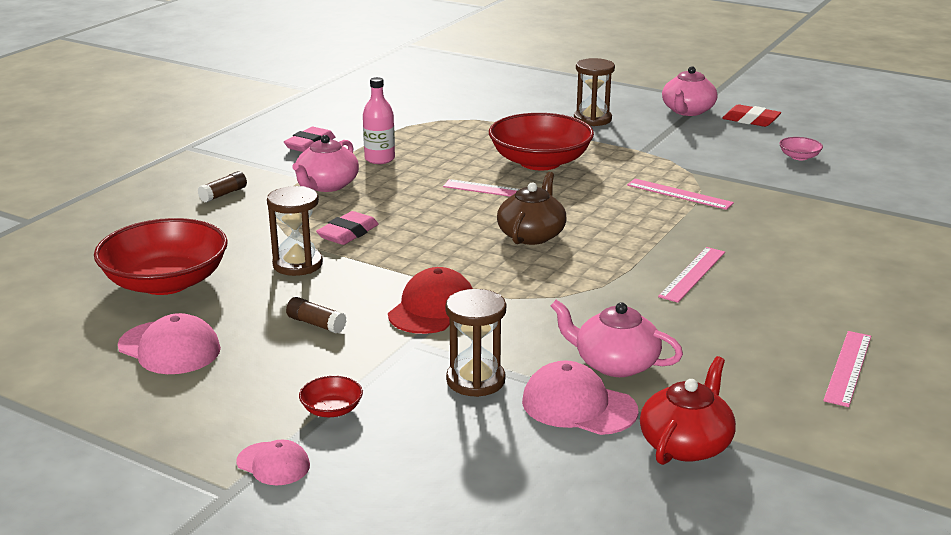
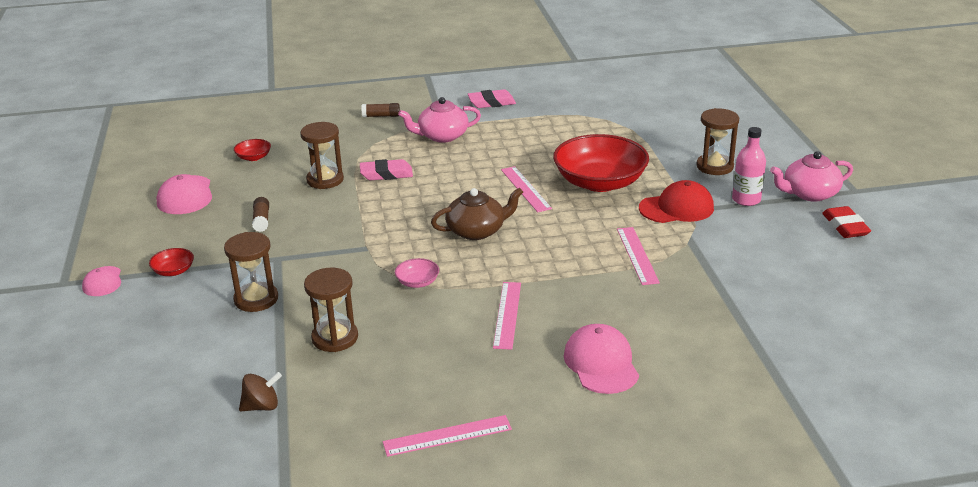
camera: 50 degrees right, 5 degrees up
(166, 282) = (253, 157): red bowl -> red bowl, size x0.41
(379, 159) = (508, 132): pink bottle -> pink bottle (746, 200)
(432, 308) = (327, 245): red cap -> red cap (676, 208)
(578, 406) = (266, 347): pink cap -> pink cap (601, 363)
(615, 364) = (335, 338): pink teapot -> brown hourglass
(686, 444) = (262, 406): red teapot -> brown spinning top
(692, 274) = (507, 314): pink ruler -> pink ruler turned 75 degrees counterclockwise
(799, 157) = (807, 277): pink bowl -> pink bowl (417, 282)

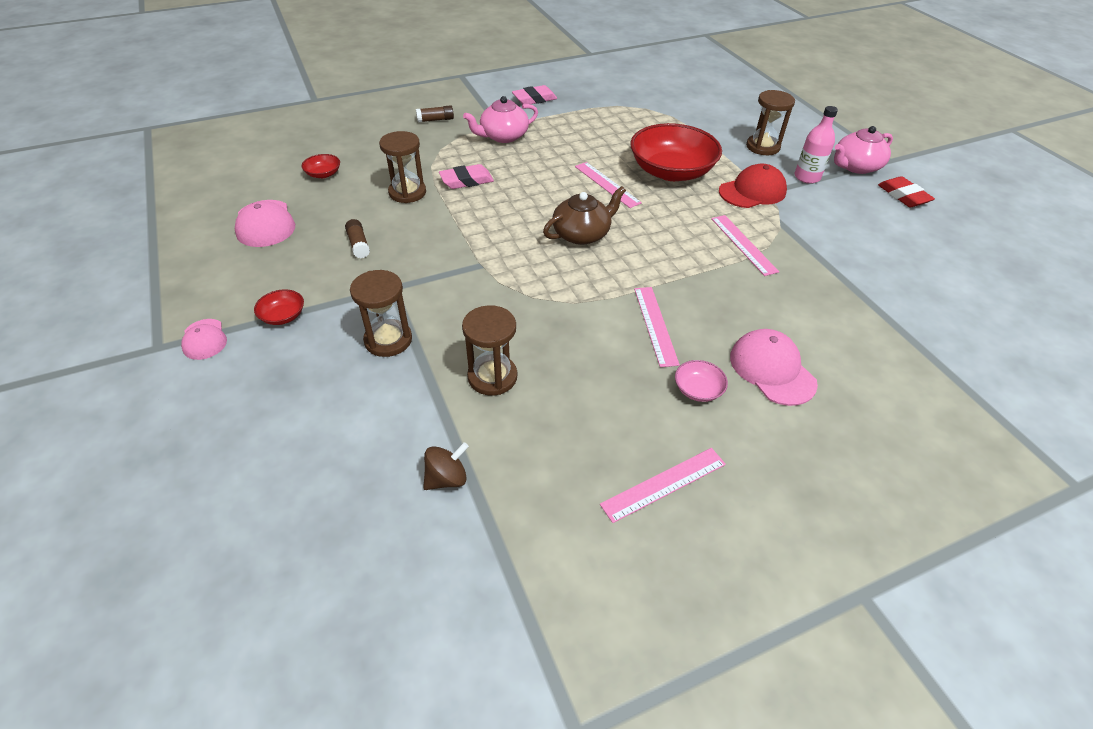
camera: 15 degrees left, 15 degrees up
(417, 282) = (549, 298): pink bowl -> pink bowl (698, 389)

